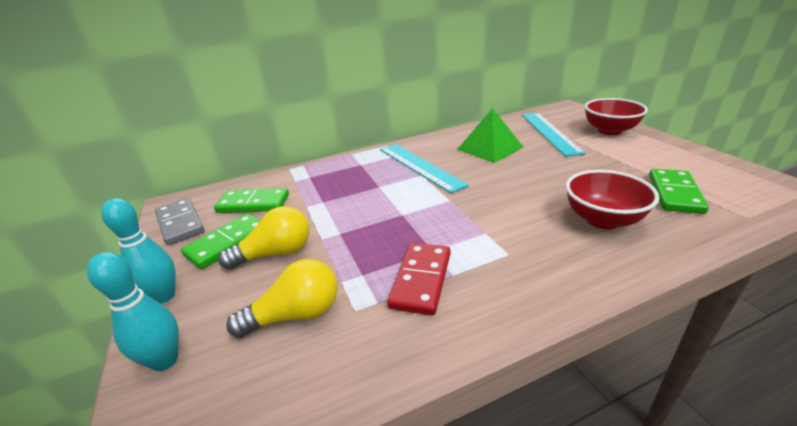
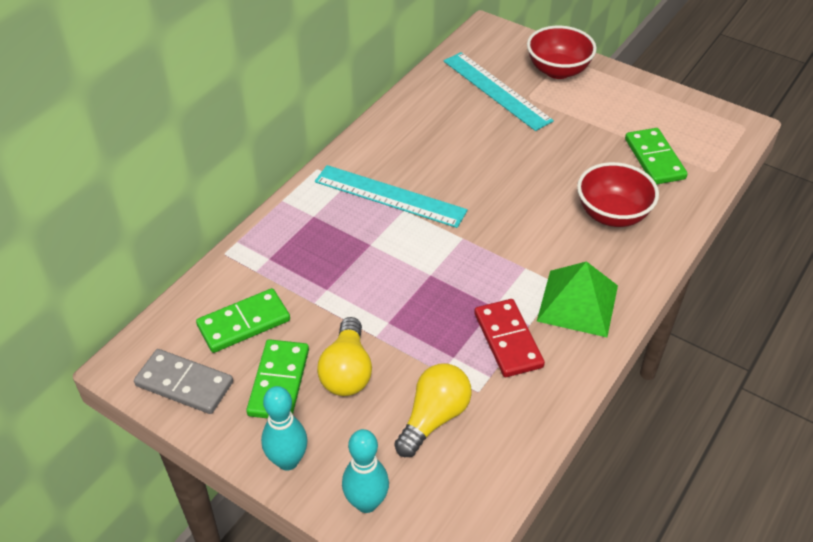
camera: 35 degrees left, 15 degrees up
(276, 253) = (347, 371): yellow light bulb -> yellow light bulb turned 150 degrees clockwise
(490, 148) = (447, 139): green pyramid -> green pyramid (577, 303)

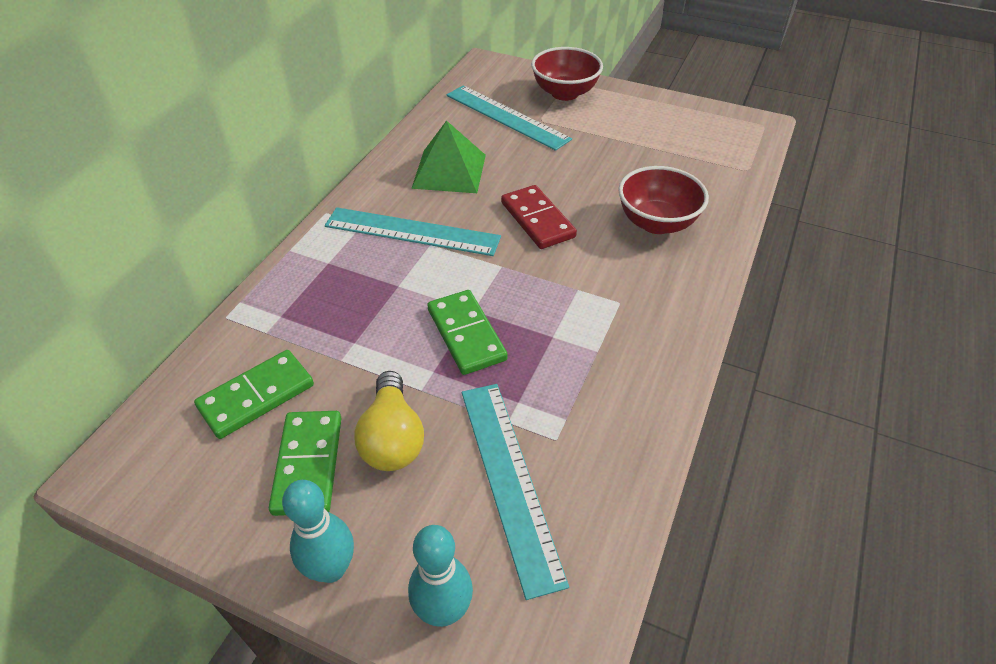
camera: 10 degrees left, 0 degrees up
(184, 384) = (185, 485): grey domino -> none
(434, 418) = (509, 480): yellow light bulb -> turquoise ruler
(508, 340) = (577, 373): red domino -> red domino (537, 220)
(577, 303) = (645, 320): green pyramid -> green pyramid (449, 171)
(654, 159) = (684, 164): green domino -> green domino (466, 334)

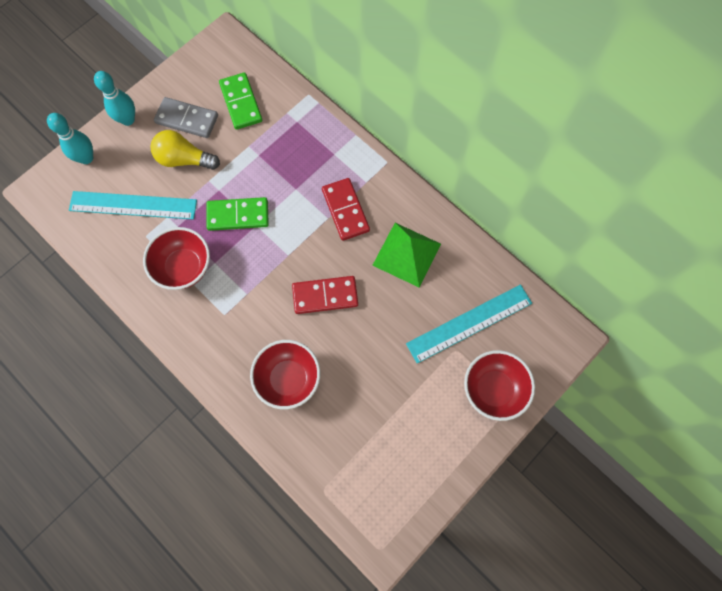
camera: 110 degrees right, 25 degrees up
(308, 464) = (187, 119): green domino -> grey domino
(412, 231) = (345, 210): turquoise ruler -> red domino
(579, 369) = (184, 267): none -> red bowl

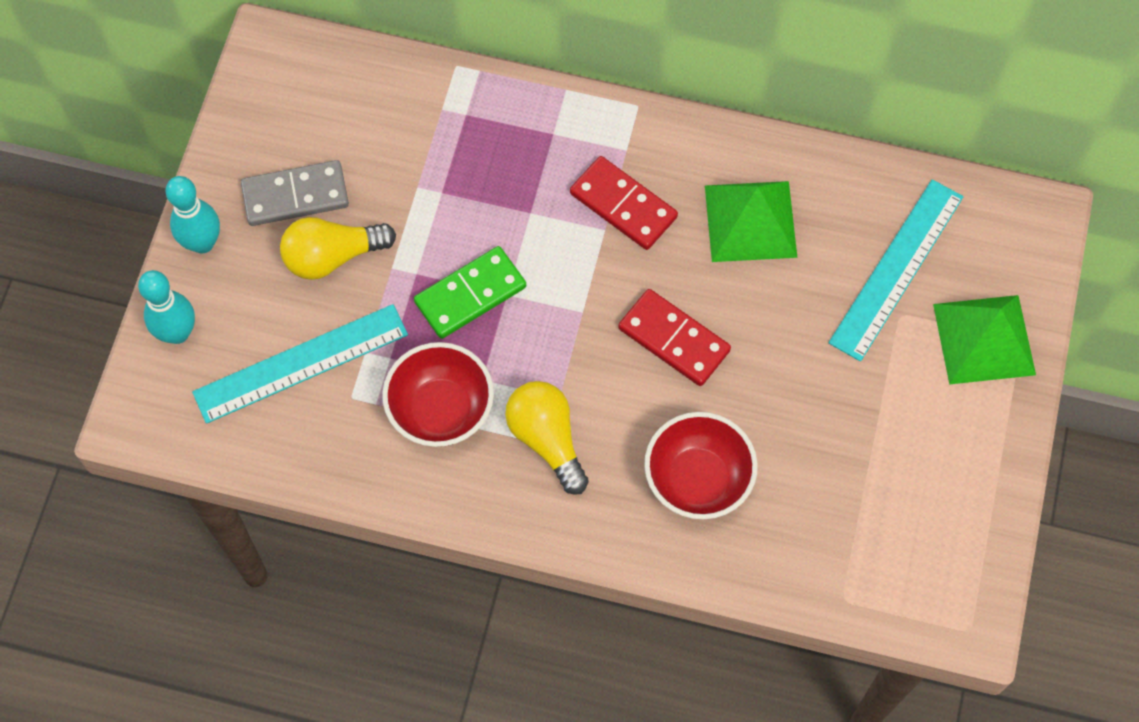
camera: 30 degrees left, 5 degrees down
(226, 312) = (547, 439): none -> yellow light bulb
(241, 102) = (362, 129): green domino -> none
(325, 296) = (673, 340): red domino -> red domino turned 75 degrees clockwise
(493, 389) = (983, 339): red bowl -> green pyramid

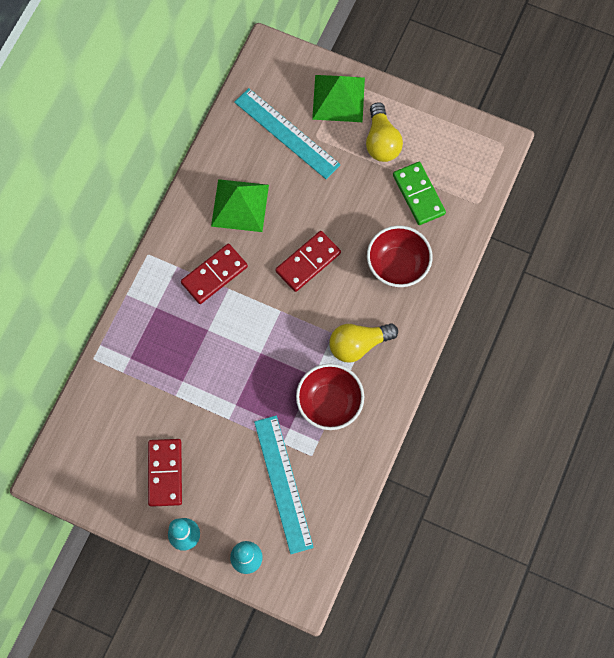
camera: 80 degrees left, 5 degrees up
(295, 196) = (165, 473): grey domino -> red domino
(332, 256) = (213, 454): yellow light bulb -> yellow light bulb (381, 141)
(470, 295) = (256, 374): green domino -> green domino (418, 194)

